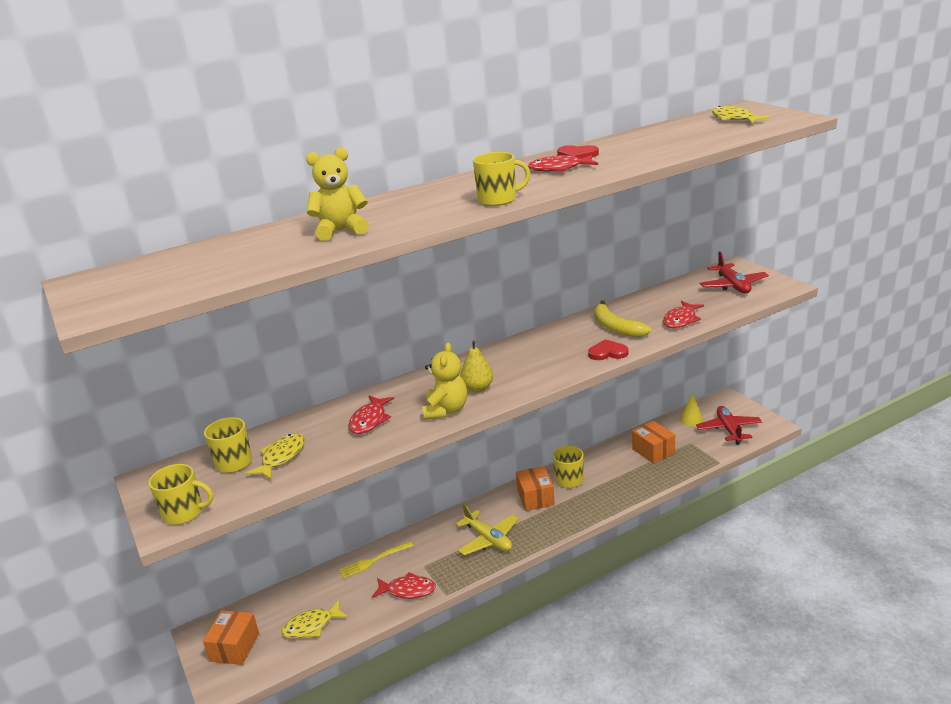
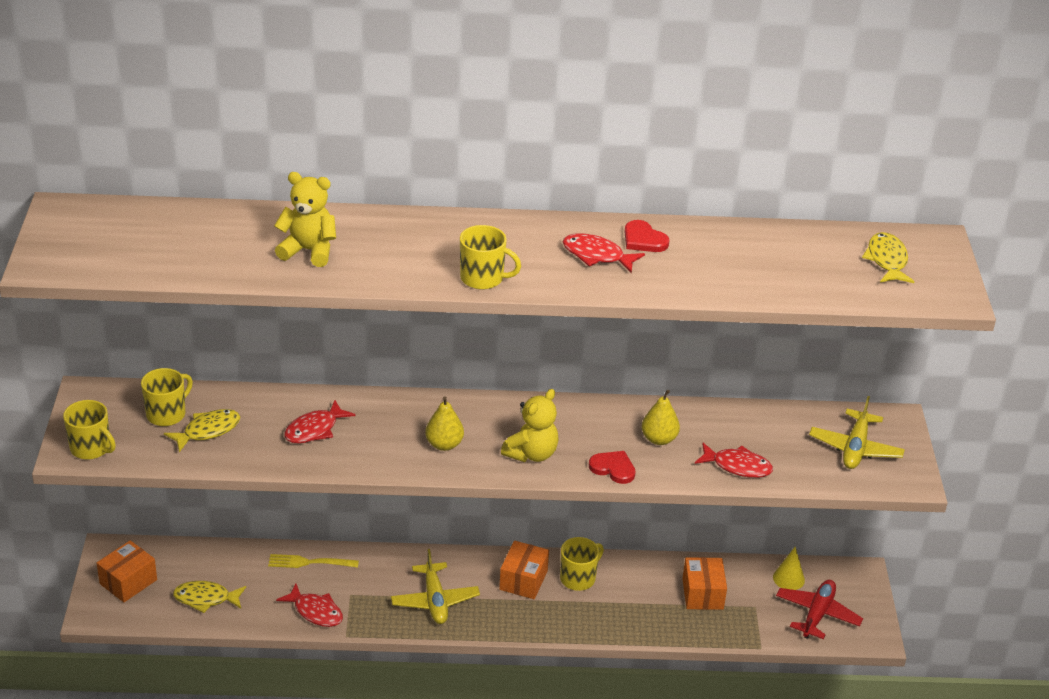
camera: 25 degrees right, 10 degrees up
(446, 410) = (390, 455): yellow teddy bear -> yellow teddy bear (531, 454)
(615, 327) = (659, 439): yellow banana -> yellow pear
(681, 320) = (737, 466): red fish -> red fish turned 135 degrees counterclockwise
(733, 285) = (855, 448): red plane -> yellow plane

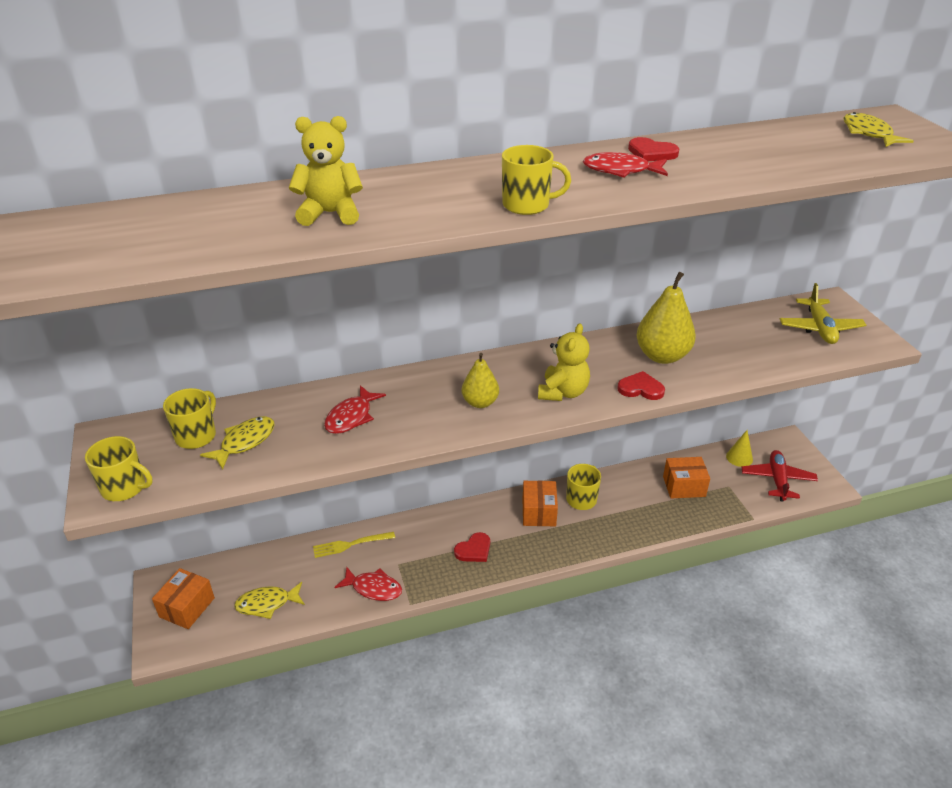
camera: 15 degrees left, 0 degrees up
(435, 600) = (474, 550): yellow plane -> red heart
(659, 439) = (662, 356): yellow pear -> yellow pear, size x1.63
(702, 594) = (684, 486): orange box -> orange box turned 75 degrees counterclockwise
(737, 466) = (741, 363): red fish -> none

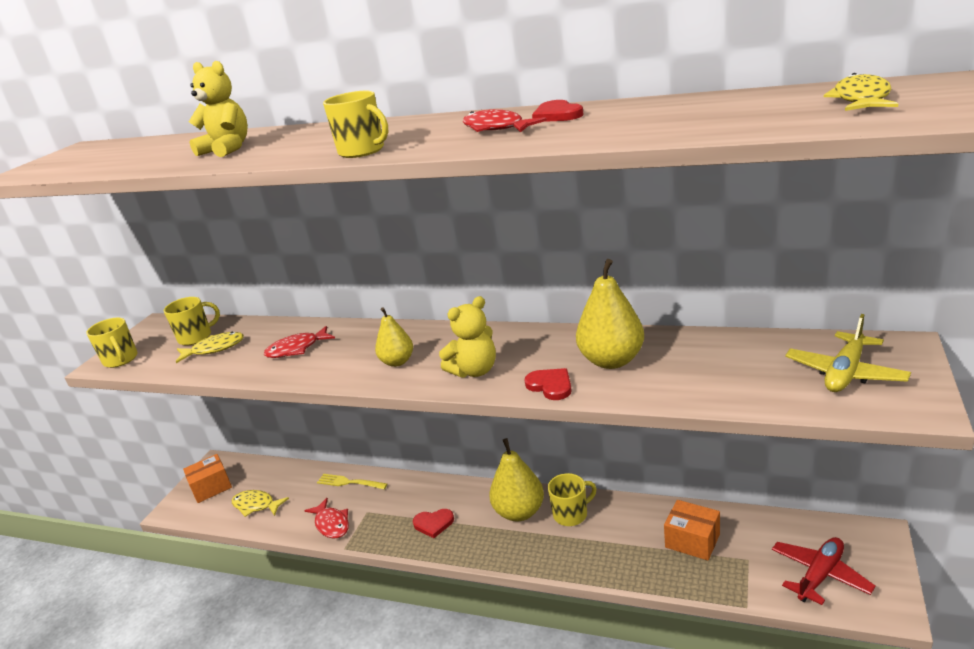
camera: 40 degrees right, 10 degrees down
(539, 512) = (519, 512): orange box -> yellow pear
(739, 457) = (791, 533): yellow cone -> none

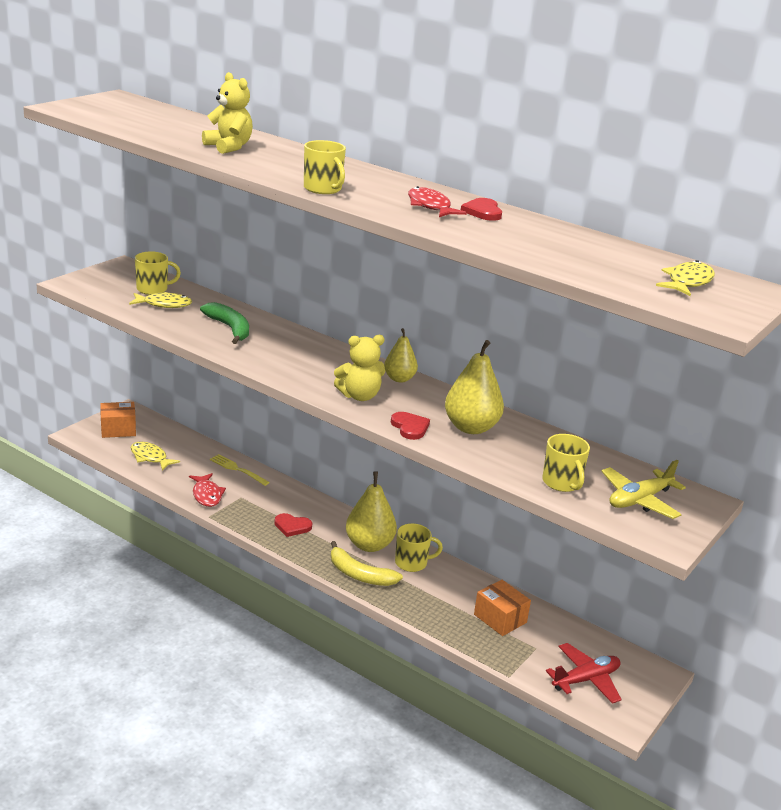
camera: 10 degrees right, 0 degrees up
(121, 360) = (86, 286): yellow mug -> yellow mug (562, 483)
(297, 349) = (230, 328): red fish -> green banana
(397, 362) = (304, 368): yellow pear -> yellow pear (399, 379)
(528, 550) = (359, 574): none -> yellow banana

